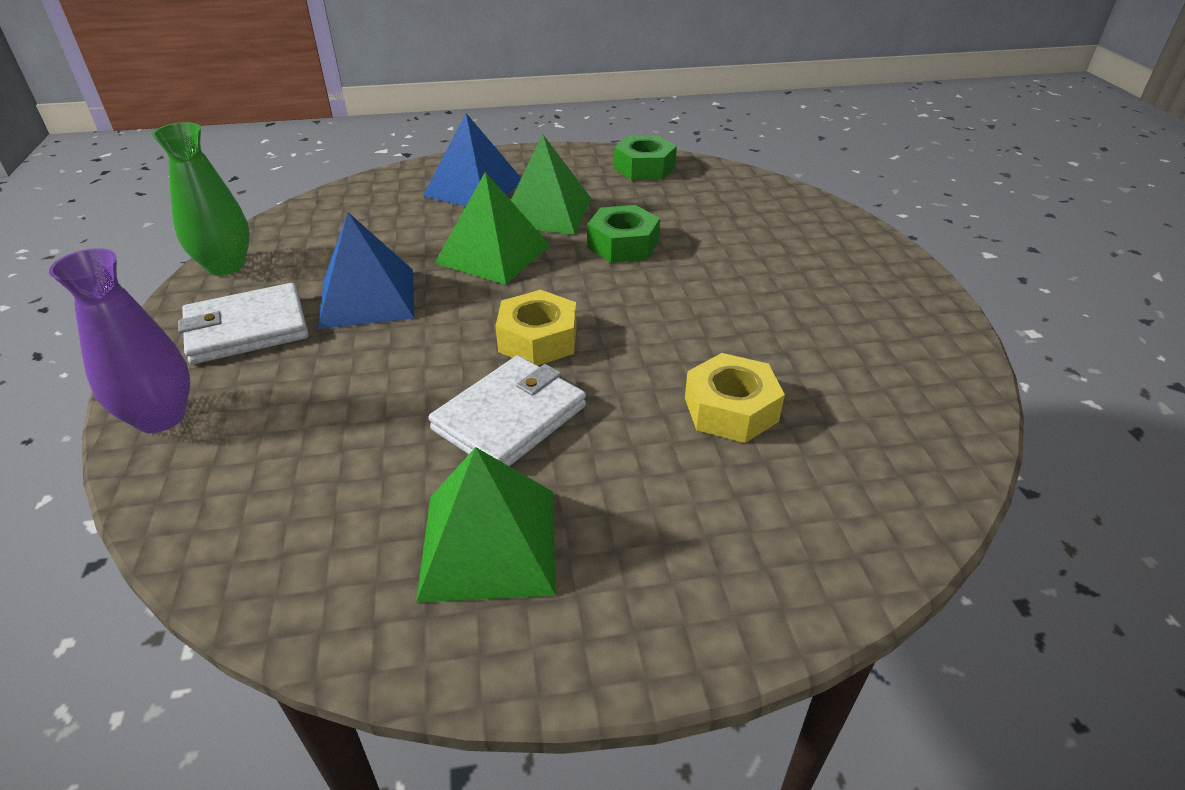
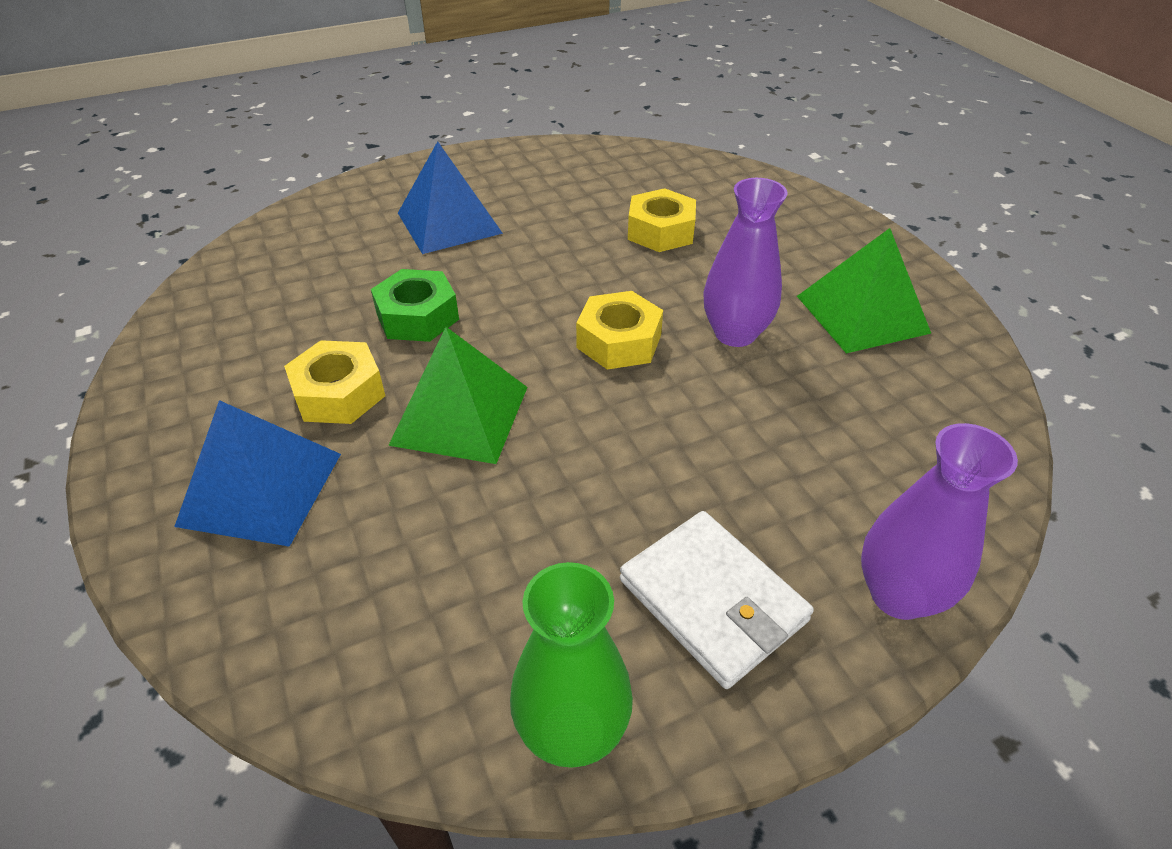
camera: 105 degrees left, 5 degrees up
(367, 298) = (597, 501): blue pyramid -> blue pyramid (449, 223)
(510, 418) = (735, 333): white wallet -> purple vase
(545, 212) = (339, 393): green pyramid -> yellow nut
(644, 168) = (201, 329): green nut -> none

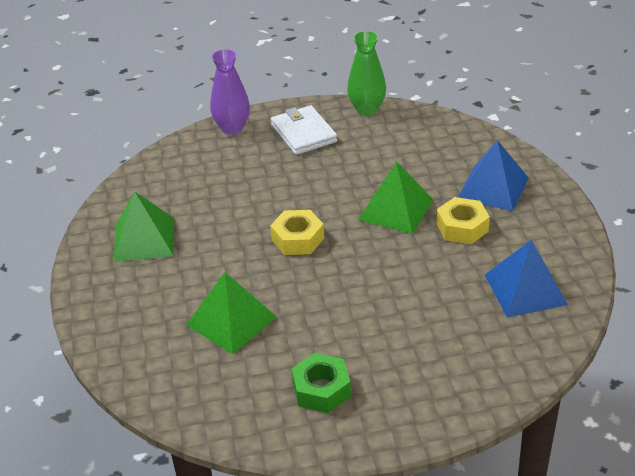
camera: 165 degrees left, 5 degrees down
(417, 316) = (418, 270): green nut -> green nut (321, 390)
(449, 223) = (392, 351): blue pyramid -> blue pyramid (525, 289)
(660, 231) = (231, 321): yellow nut -> green pyramid
(735, 333) = (227, 236): purple vase -> none

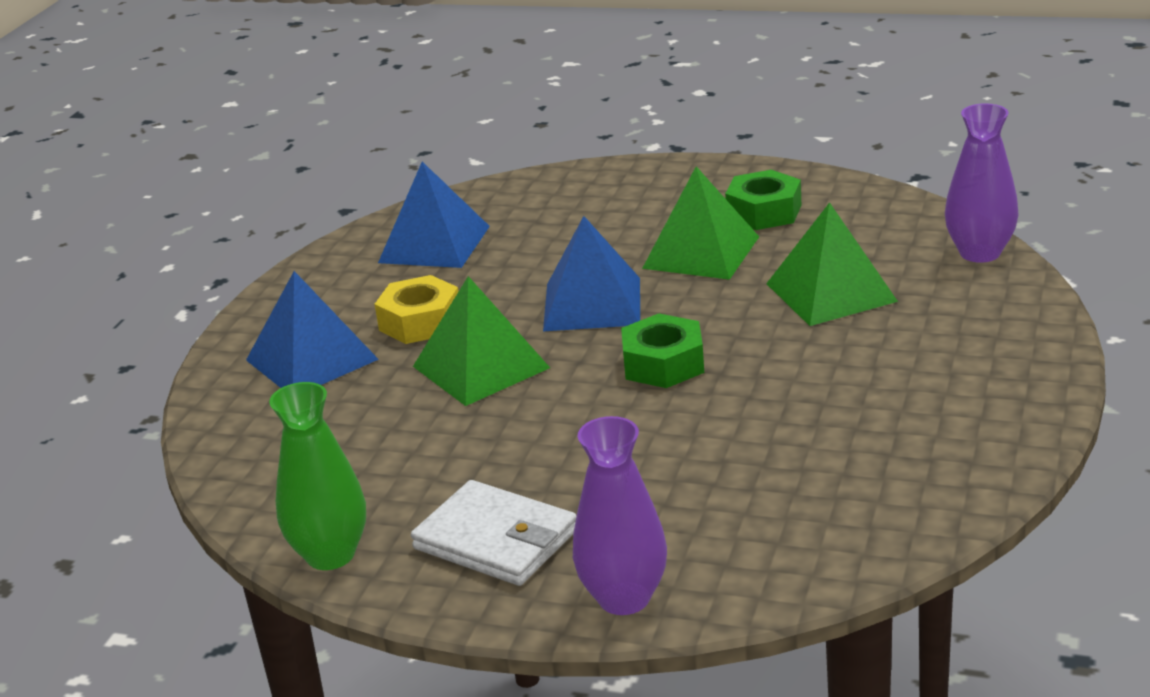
camera: 150 degrees left, 10 degrees down
(144, 239) = (914, 425): green pyramid -> green pyramid (701, 252)
(147, 387) = (980, 253): none -> purple vase
(297, 239) = (663, 364): yellow nut -> green nut
(303, 133) = (496, 540): white wallet -> white wallet turned 60 degrees counterclockwise
(373, 269) = (592, 304): none -> blue pyramid

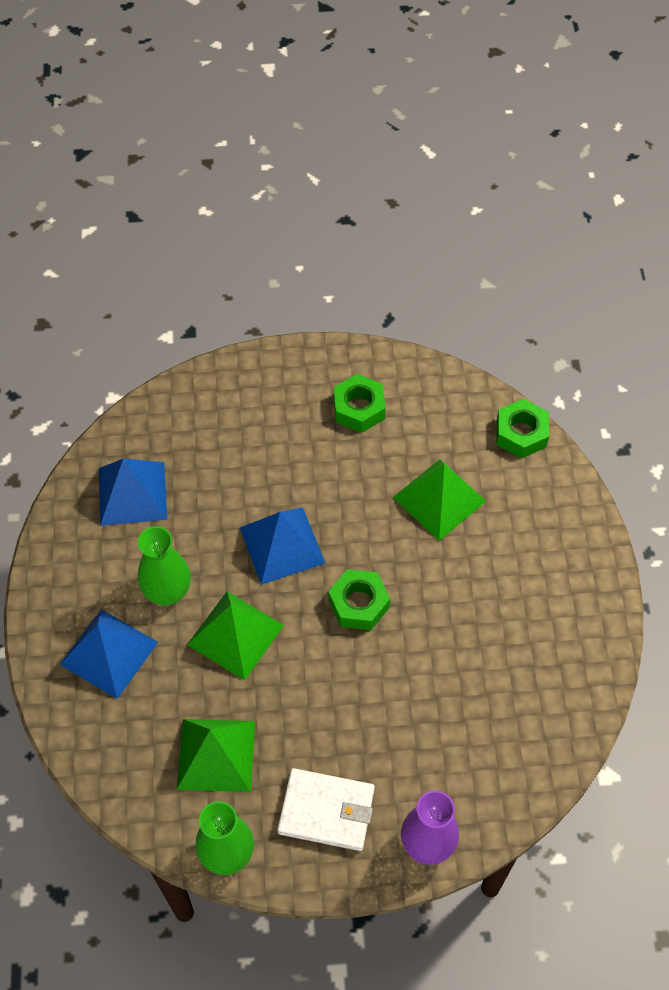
camera: 25 degrees left, 30 degrees up
(420, 322) = (167, 592): yellow nut -> green vase
(701, 252) = (333, 467): green pyramid -> green pyramid (216, 754)
(980, 253) = (521, 433): purple vase -> green nut

